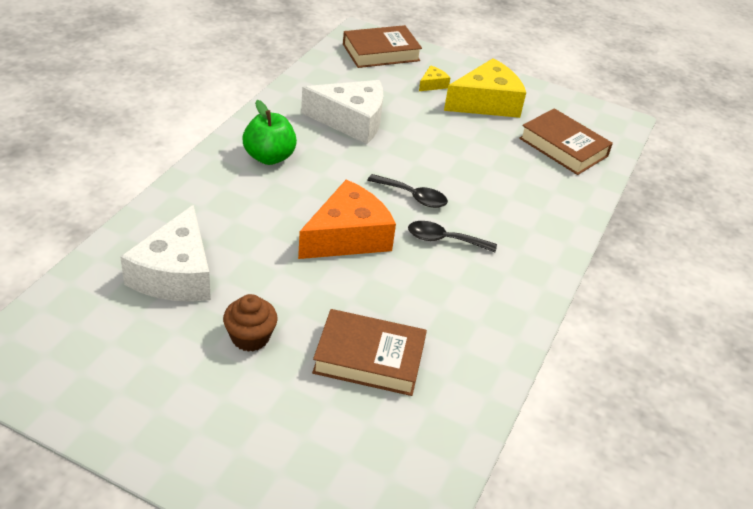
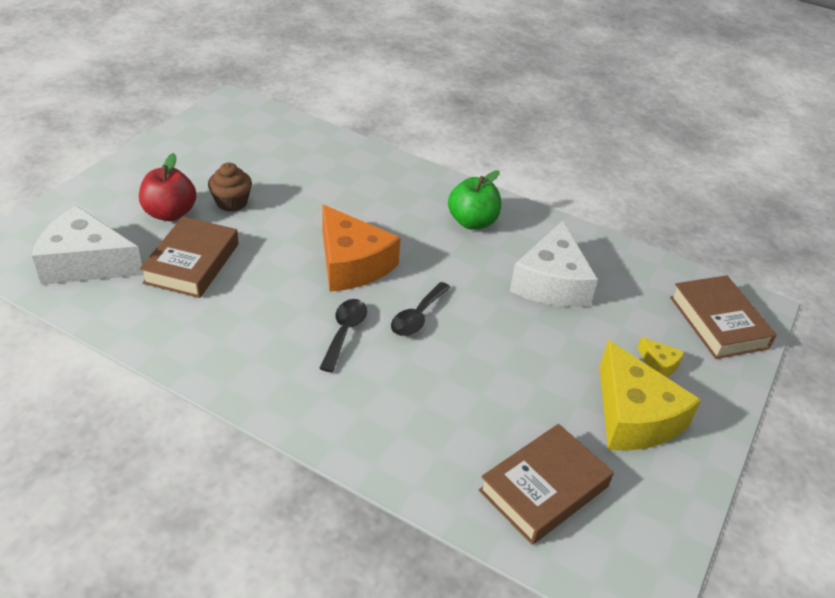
camera: 95 degrees right, 0 degrees up
(175, 274) = (309, 169): white cheese -> white cheese (86, 263)
(278, 393) = (170, 213): none -> red apple

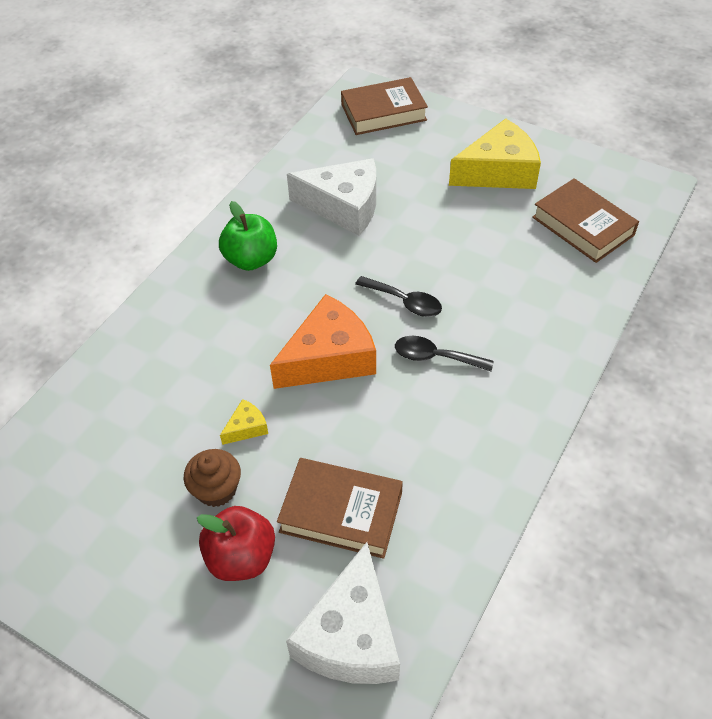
camera: 85 degrees left, 10 degrees up
(659, 364) = (439, 151): yellow cheese -> yellow cheese (246, 427)

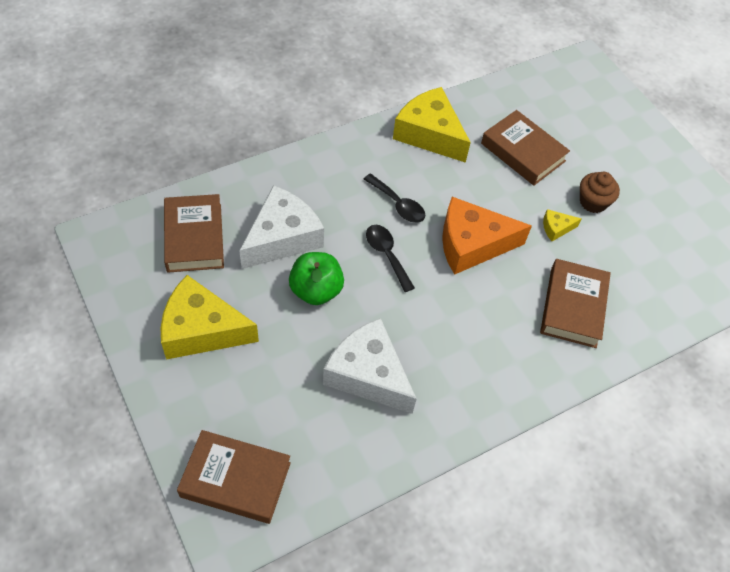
camera: 155 degrees left, 5 degrees up
(190, 350) = (573, 307): none -> brown book
(241, 557) = (593, 160): red apple -> none
(251, 259) = (484, 364): green apple -> green apple (316, 290)
(351, 636) = (551, 100): white cheese -> white cheese (282, 238)
(472, 467) = (429, 134): none -> yellow cheese

